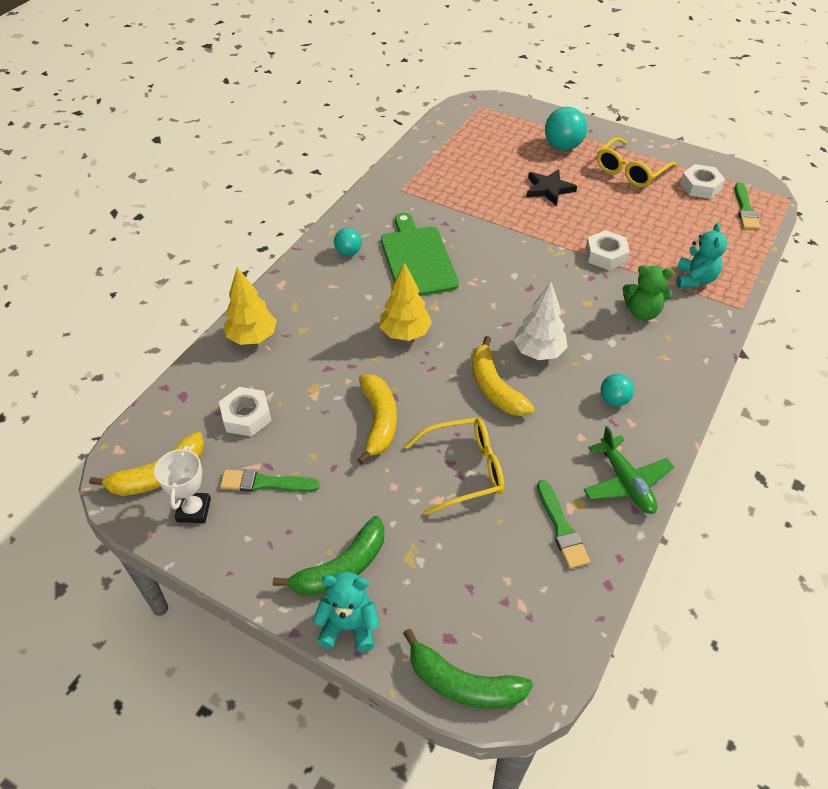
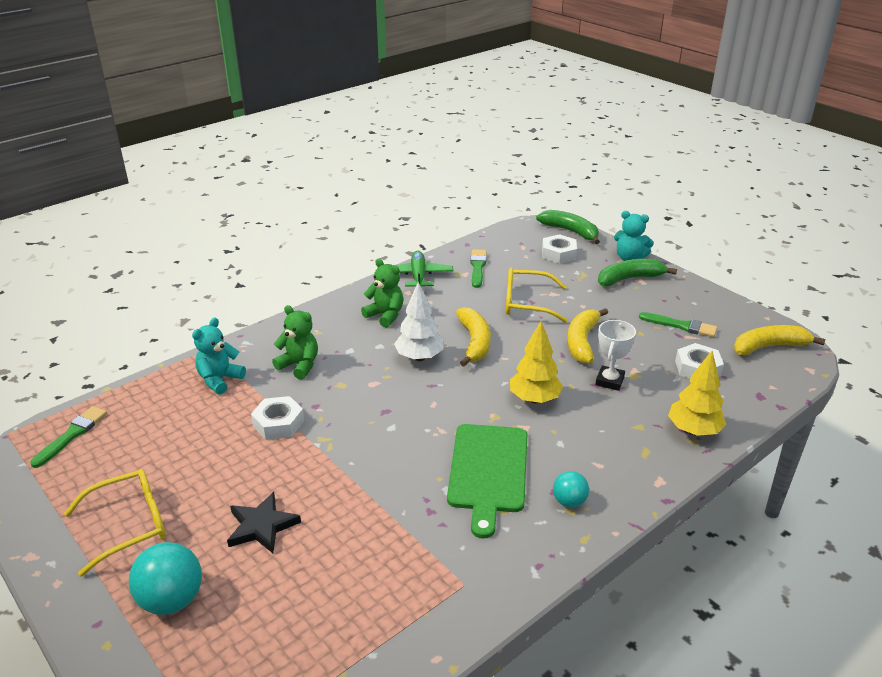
camera: 160 degrees left, 15 degrees down
(194, 510) = (736, 323): white trophy -> white trophy (609, 381)
(614, 400) = (385, 315): turquoise ball -> green teddy bear
(700, 186) = (77, 477): white nut -> white nut (558, 254)

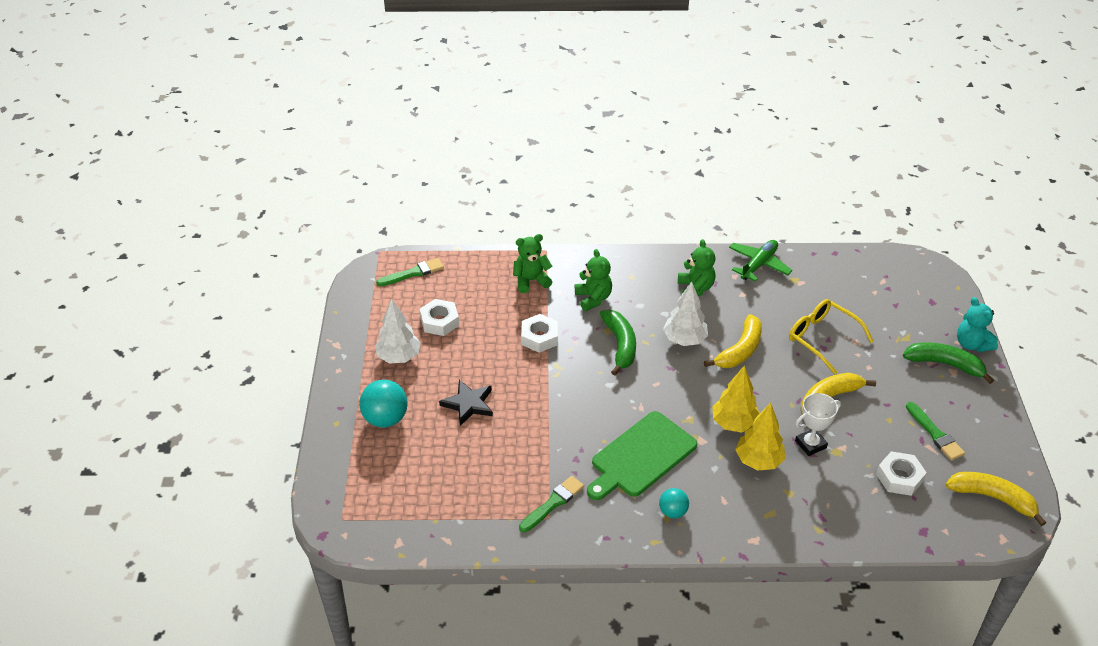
camera: 40 degrees right, 10 degrees up
(129, 525) = (399, 357): yellow glasses -> white tree
(219, 380) = (531, 280): turquoise teddy bear -> green teddy bear
(477, 267) = (818, 281): green brush -> green brush (553, 503)
(558, 254) = (908, 305): white nut -> white nut (439, 321)
(570, 231) = (948, 287): green banana -> green banana (620, 345)
(693, 430) = (828, 522): yellow tree -> yellow tree (758, 460)

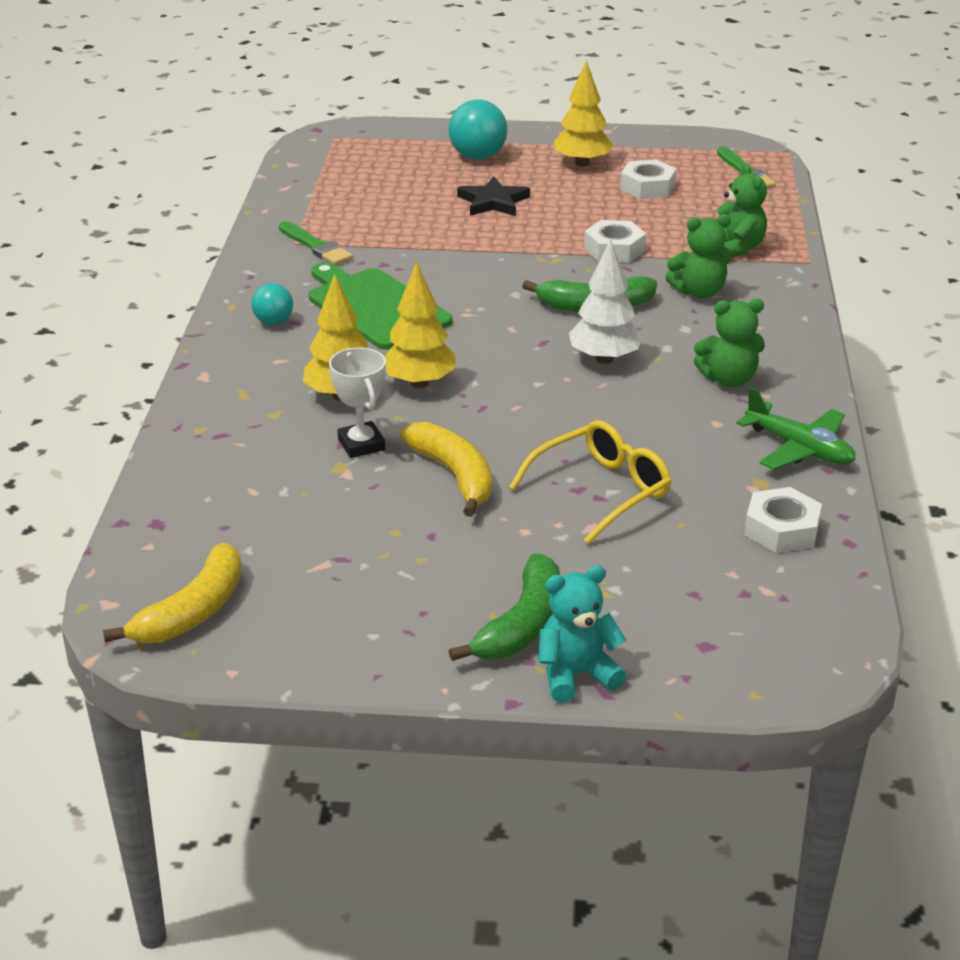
camera: 95 degrees right, 10 degrees down
(399, 357) = (582, 163): white tree -> yellow tree
(740, 350) = (577, 405): yellow banana -> none
(899, 477) = (269, 519): white nut -> white nut (781, 529)
(935, 434) = (351, 576): green brush -> none

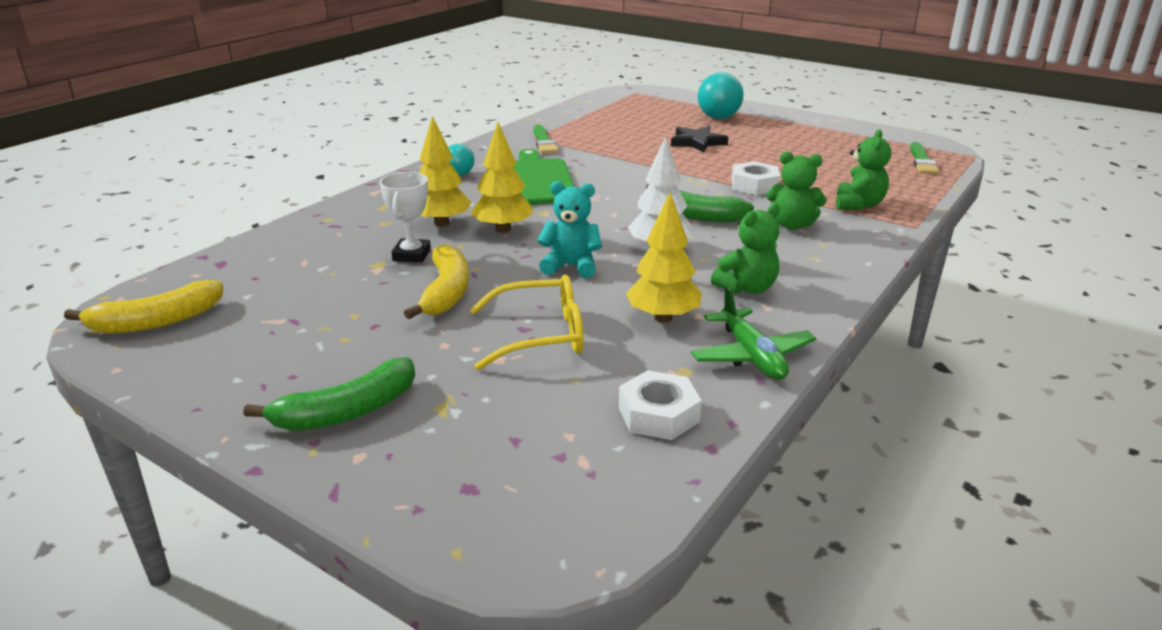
camera: 30 degrees right, 5 degrees down
(576, 674) = (332, 468): turquoise teddy bear -> turquoise teddy bear (571, 266)
(582, 163) = (791, 134): yellow tree -> yellow tree (663, 318)
(647, 187) = (827, 155): white nut -> none
(728, 379) = (747, 288): green teddy bear -> green teddy bear turned 60 degrees counterclockwise

